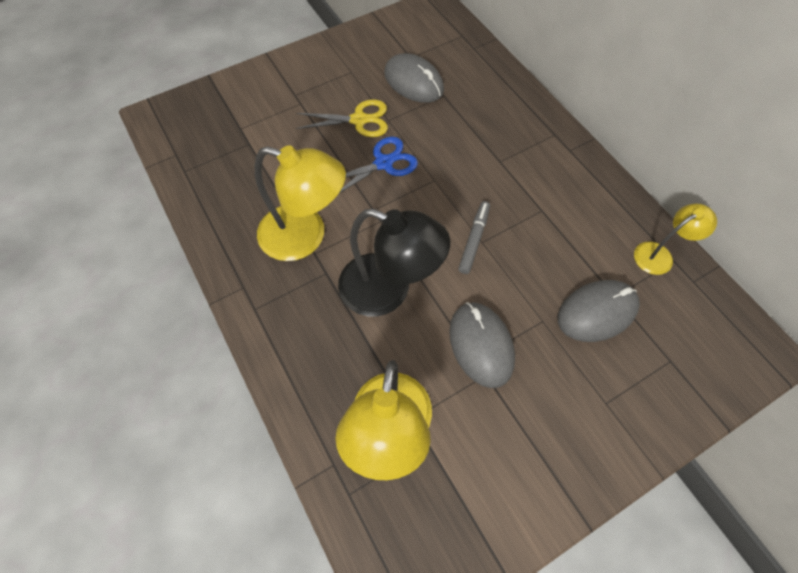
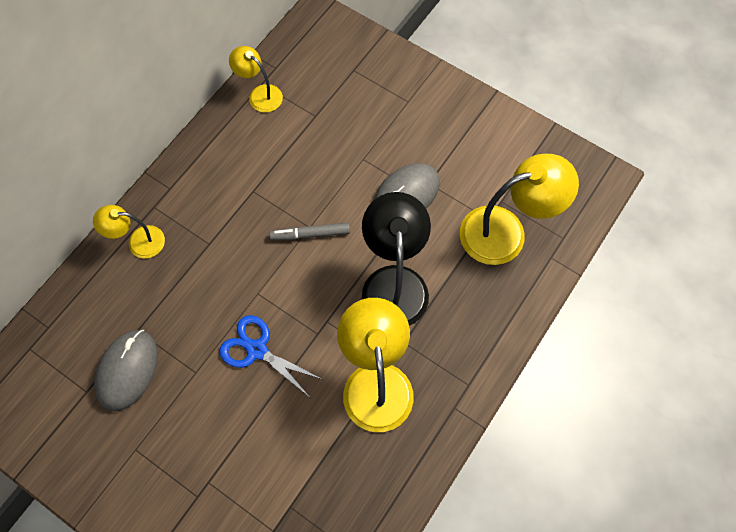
camera: 115 degrees left, 5 degrees up
(359, 120) = (208, 403): yellow scissors -> none
(524, 116) = (138, 241): none -> yellow lamp
(597, 312) = (336, 124): grey mouse -> none

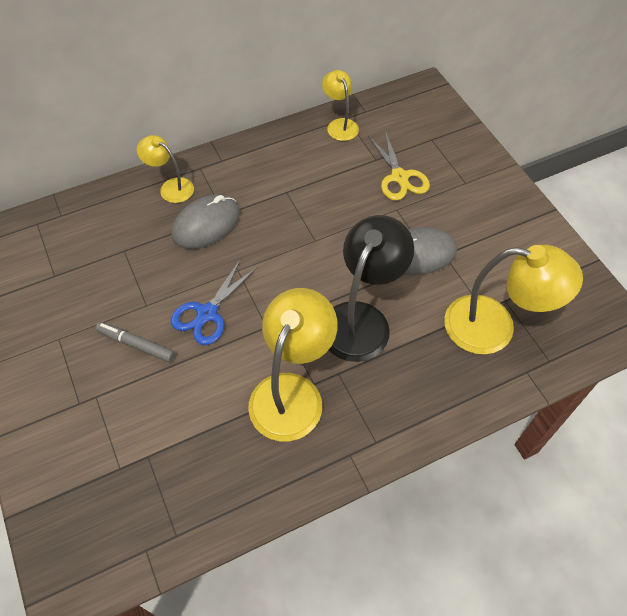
camera: 30 degrees right, 10 degrees down
(127, 370) = (95, 276): grey mouse -> grey mouse (206, 224)
(257, 350) = (207, 313): blue scissors -> blue scissors turned 120 degrees counterclockwise
(310, 234) = (312, 246): grey marker -> grey marker (136, 344)
(347, 124) = (399, 177): none -> yellow scissors

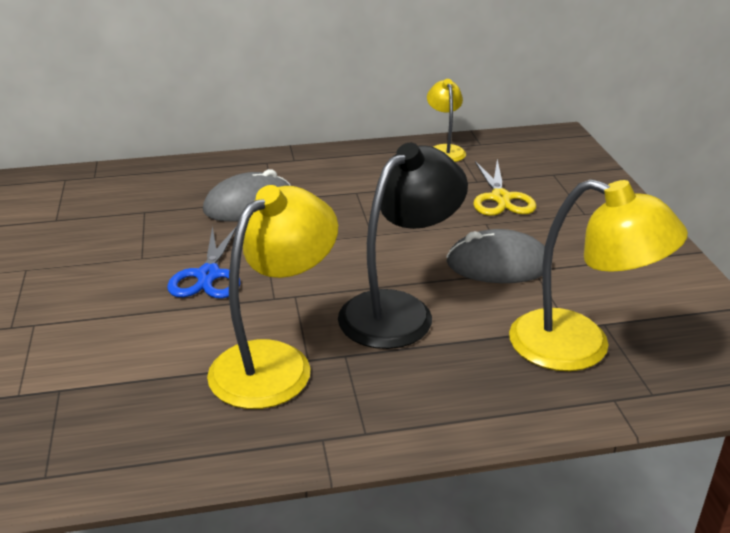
camera: 15 degrees right, 25 degrees down
(136, 344) = (109, 288): grey marker -> none
(171, 187) = (226, 172): yellow lamp -> none
(207, 313) = (208, 275): blue scissors -> blue scissors turned 45 degrees counterclockwise

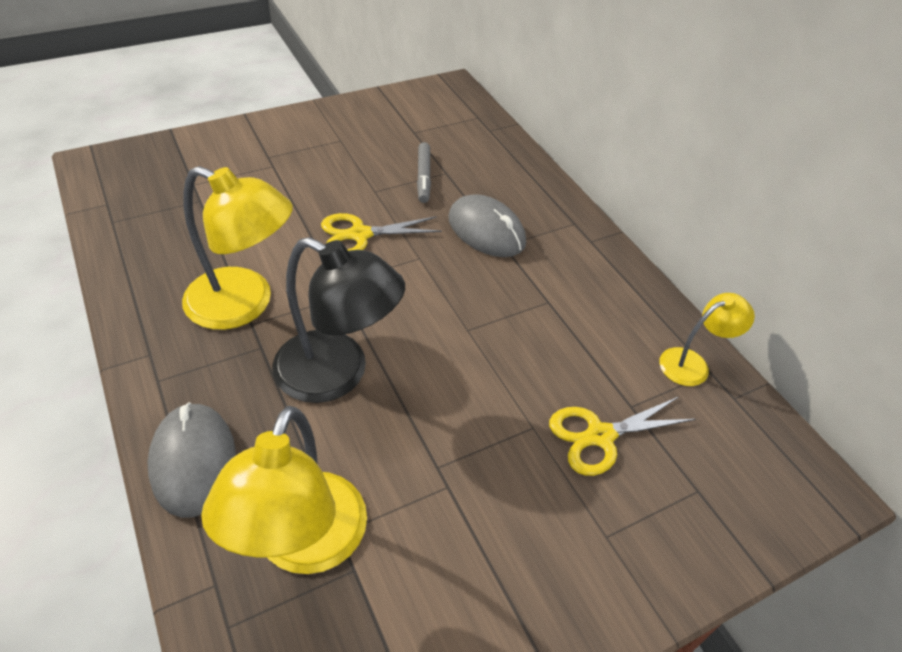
camera: 70 degrees right, 15 degrees up
(141, 225) = (423, 177): none -> grey marker
(208, 275) = (360, 235): blue scissors -> yellow scissors
(498, 264) = (447, 449): grey mouse -> grey mouse (193, 461)

